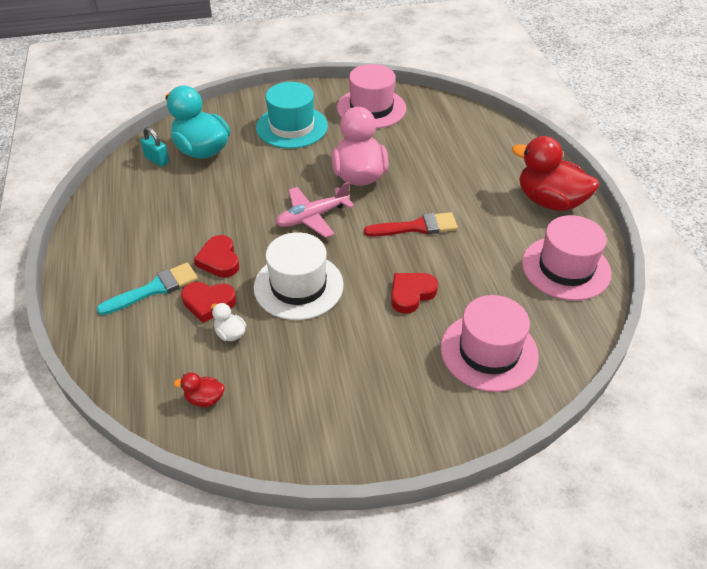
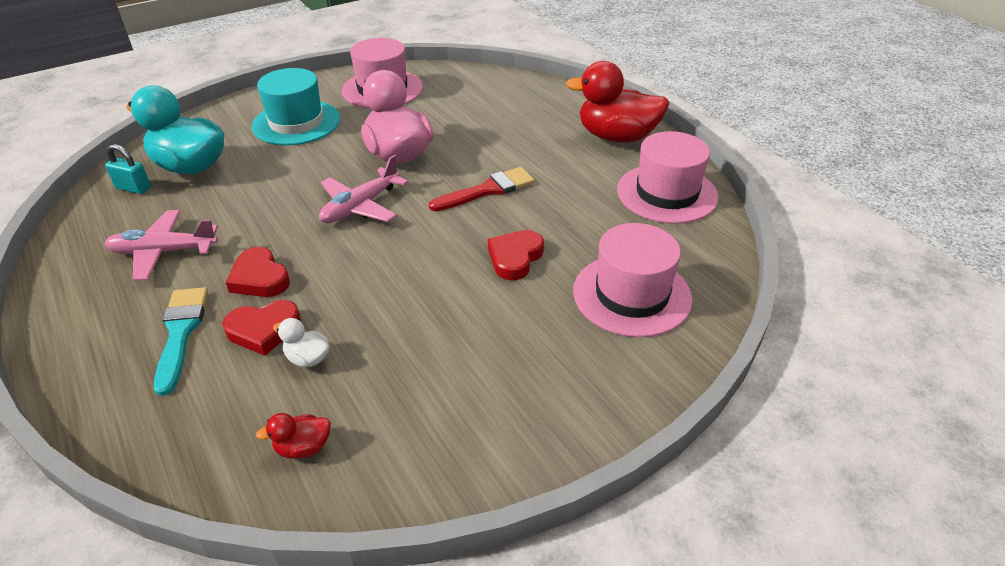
camera: 20 degrees left, 5 degrees down
(154, 289) = (180, 333): turquoise brush -> turquoise brush turned 45 degrees counterclockwise
(162, 220) = (163, 252): none -> pink plane
(298, 286) = (375, 282): white hat -> none

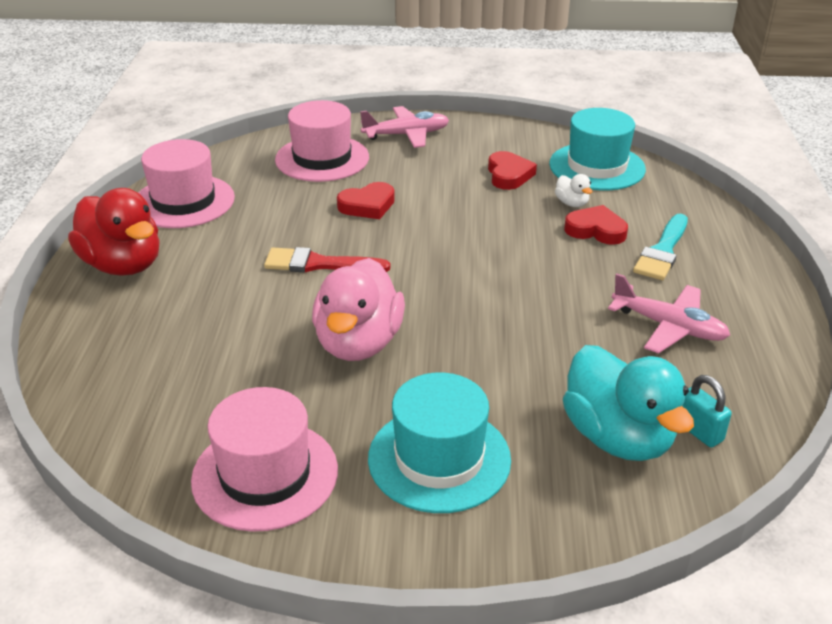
camera: 145 degrees left, 5 degrees down
(260, 278) = (583, 268): red heart -> red heart (508, 175)
(303, 447) = (597, 167): red duck -> turquoise hat
(360, 206) = (451, 297): pink plane -> pink plane (406, 135)

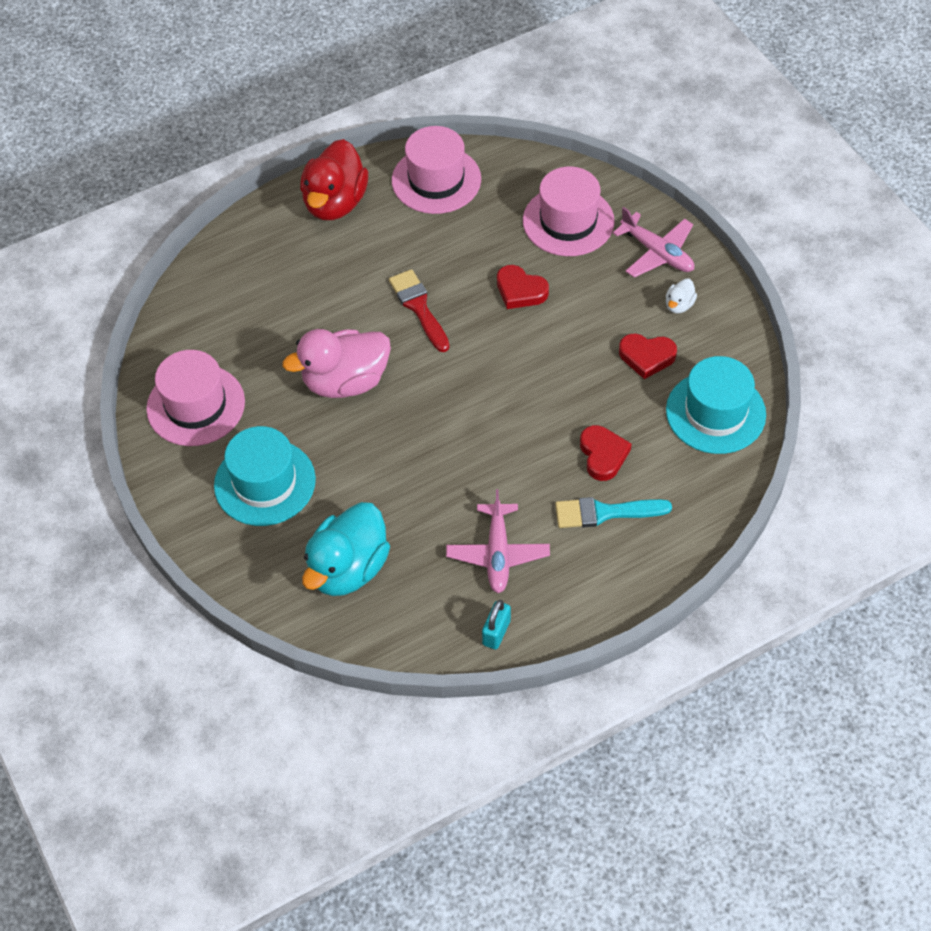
camera: 60 degrees right, 20 degrees up
(508, 175) = (646, 357): red heart -> red heart turned 45 degrees clockwise
(572, 203) = (634, 421): white duck -> white duck (679, 305)
(699, 431) = (385, 612): turquoise padlock -> turquoise padlock (496, 632)

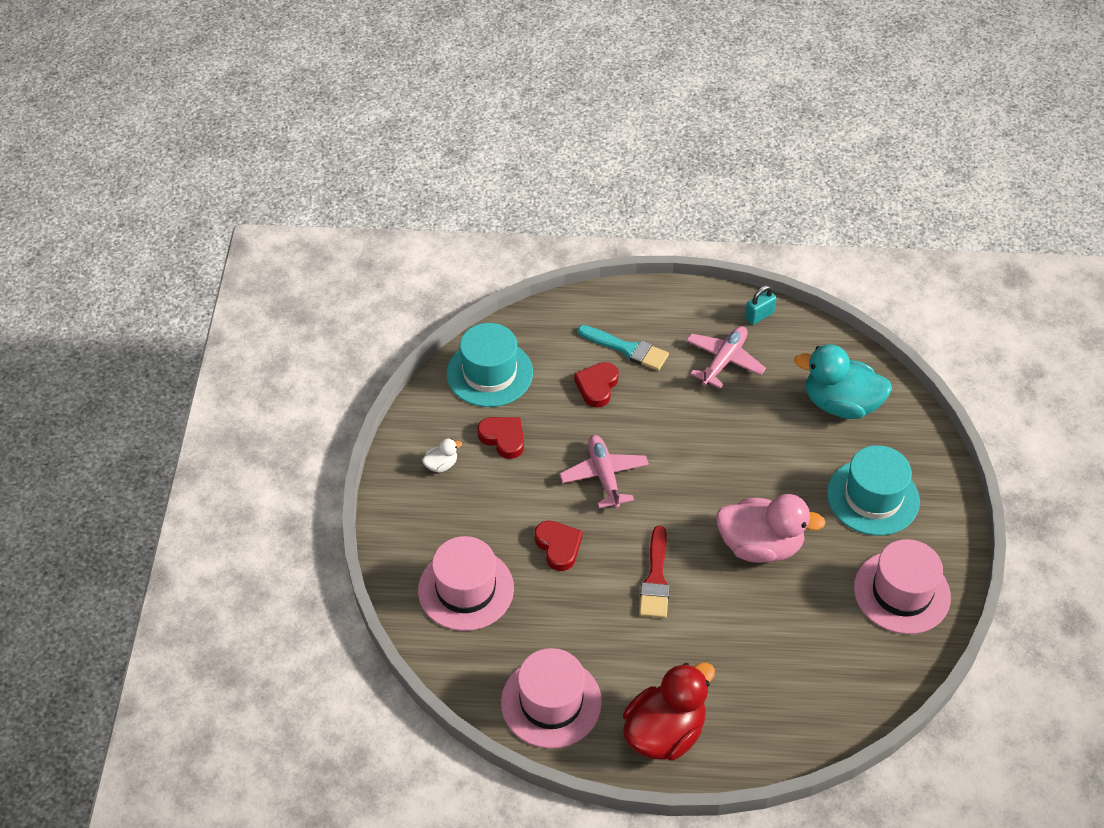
camera: 150 degrees left, 5 degrees down
(348, 568) = (840, 404): turquoise duck -> turquoise duck turned 135 degrees counterclockwise
(657, 253) = (417, 517): pink plane -> pink plane (604, 476)

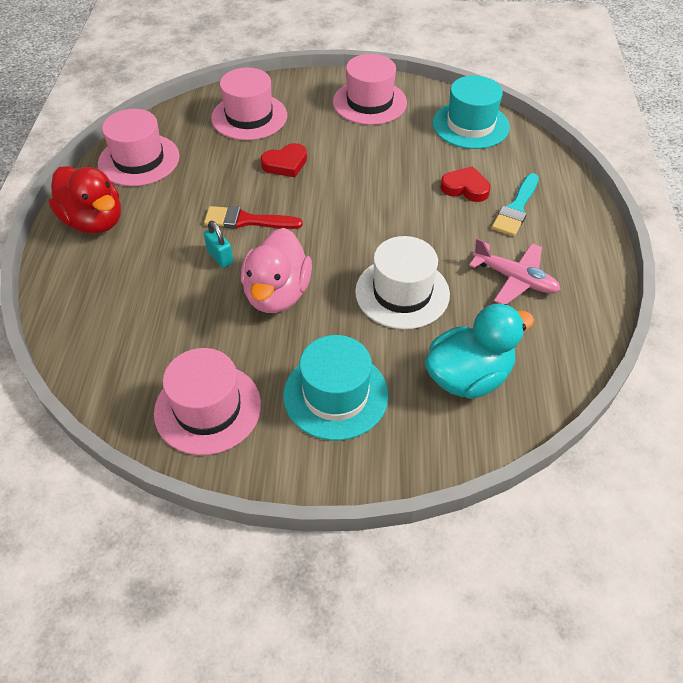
camera: 90 degrees right, 0 degrees up
(441, 465) = (369, 102): white duck -> pink hat
(503, 438) = (399, 133): red heart -> none
(604, 476) = (361, 191): pink plane -> none
(749, 445) = (402, 293): none -> white hat
(759, 316) = (588, 312): turquoise padlock -> turquoise padlock (220, 257)
(840, 404) = (468, 377): turquoise duck -> turquoise duck turned 45 degrees clockwise

